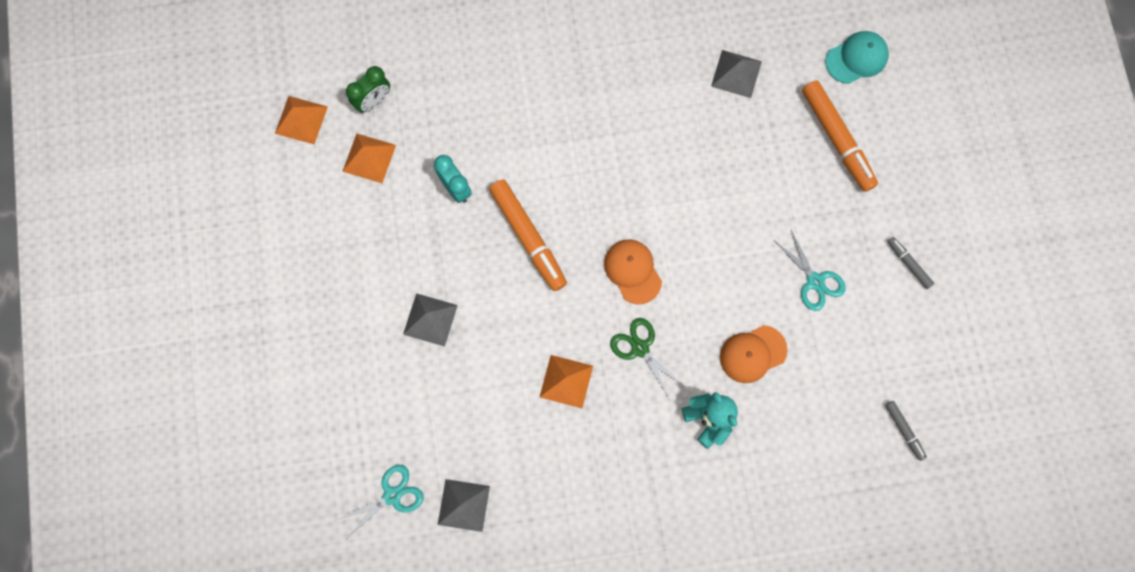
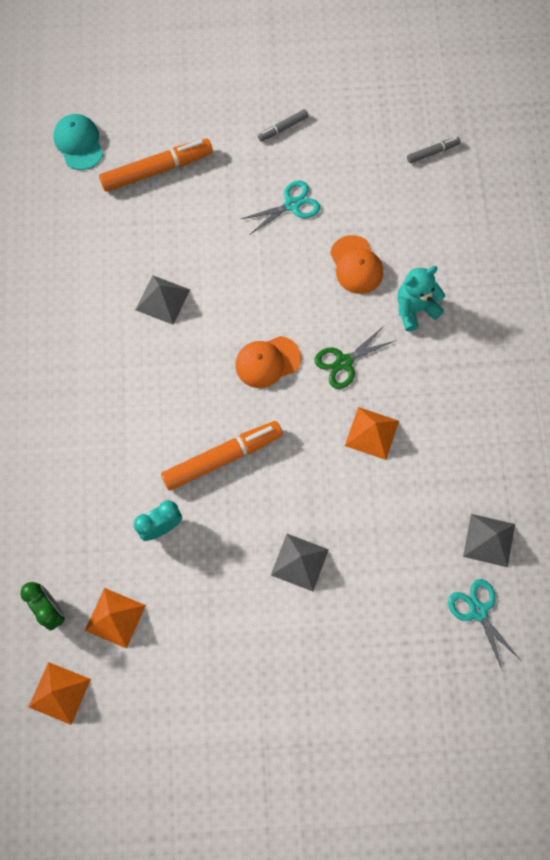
camera: 85 degrees left, 5 degrees down
(736, 73) = (77, 248): grey pyramid -> grey pyramid (162, 299)

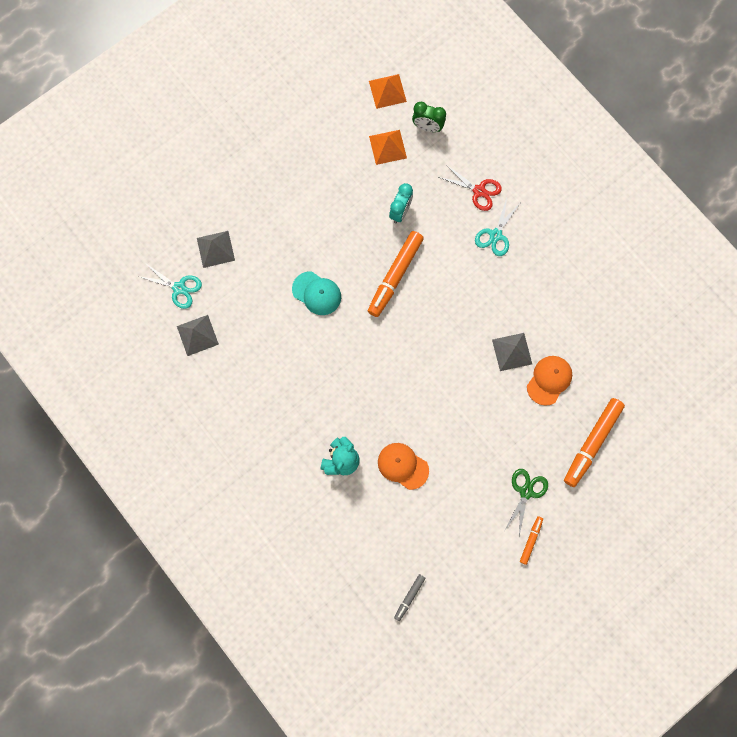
camera: 145 degrees right, 5 degrees up
(56, 490) = (479, 191): none -> red scissors
(79, 143) = (662, 425): turquoise cap -> turquoise cap (317, 293)
(267, 362) = (412, 356): orange cap -> orange cap (549, 380)
(283, 128) = (531, 540): grey marker -> orange marker
(292, 205) = (479, 481): turquoise scissors -> turquoise scissors (495, 235)
(299, 562) = (304, 246): grey pyramid -> grey pyramid (215, 249)
(344, 362) = (363, 389): green scissors -> green scissors (526, 492)
(372, 433) = (313, 354): orange pyramid -> none

